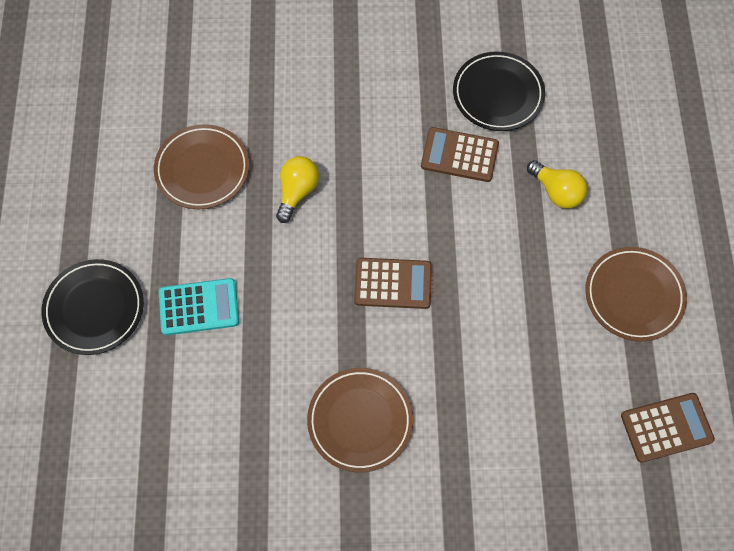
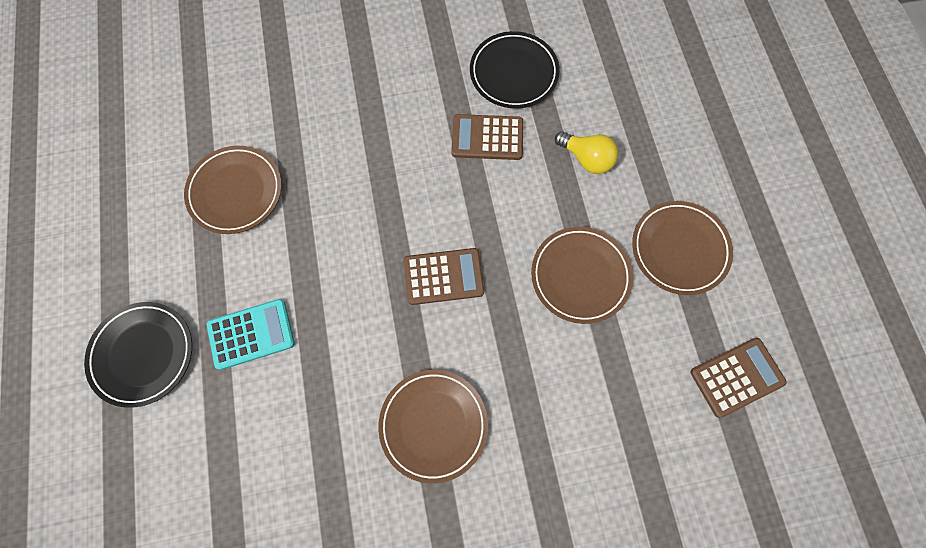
camera: 10 degrees left, 5 degrees up
(297, 192) = (334, 199): yellow light bulb -> none
(528, 305) = (580, 276): none -> brown plate

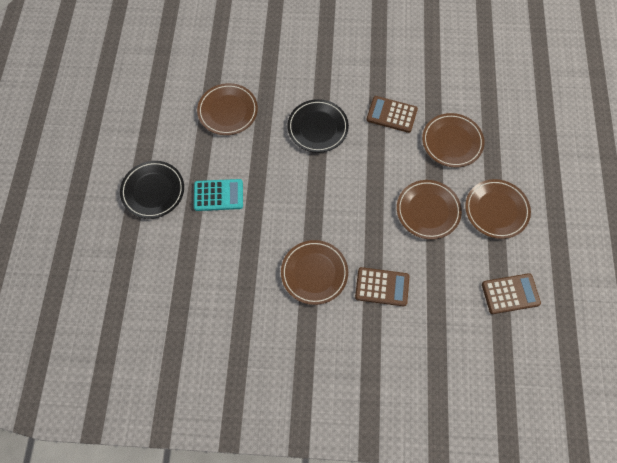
camera: 15 degrees right, 5 degrees down
(443, 276) = (342, 190): brown calculator -> brown calculator (382, 287)
(513, 73) = (419, 79): black plate -> black plate (317, 128)
(586, 159) = (452, 142): yellow light bulb -> brown plate

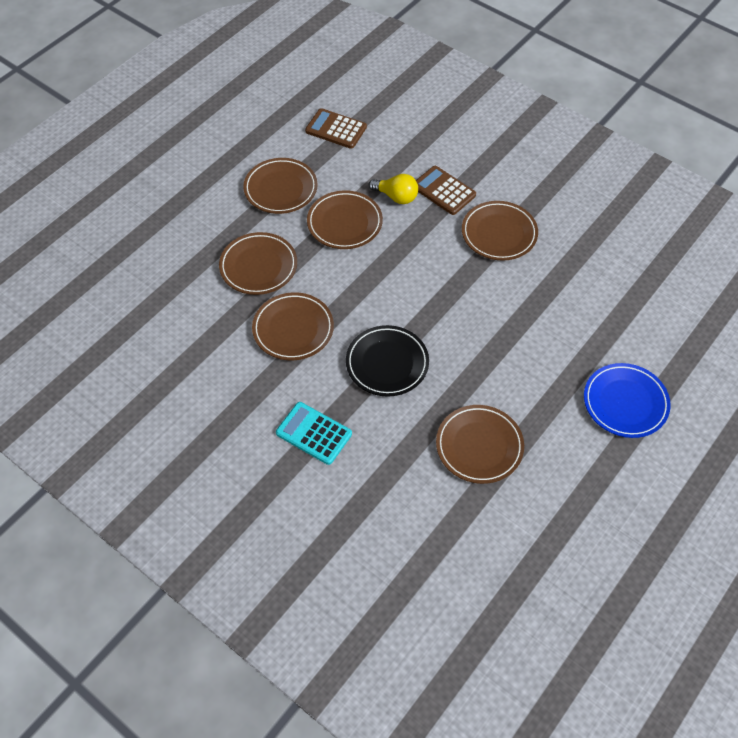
camera: 145 degrees left, 10 degrees down
(153, 191) = (625, 402): black plate -> blue plate
(218, 195) = (551, 356): turquoise calculator -> turquoise calculator (314, 433)
(391, 114) = (293, 329): brown calculator -> brown plate
(411, 258) = (396, 197): none -> yellow light bulb

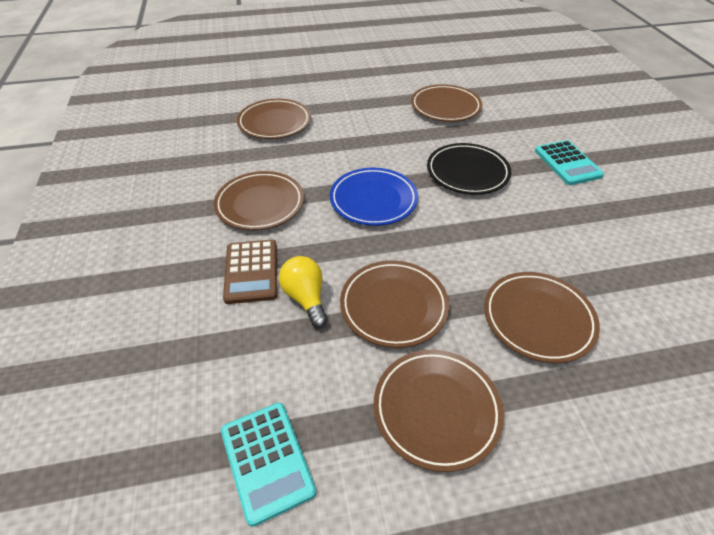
camera: 140 degrees left, 10 degrees down
(293, 329) = (537, 237): brown plate -> brown plate (274, 122)
(336, 129) = (267, 461): brown calculator -> turquoise calculator
(625, 402) = (328, 83): blue plate -> blue plate (373, 200)

